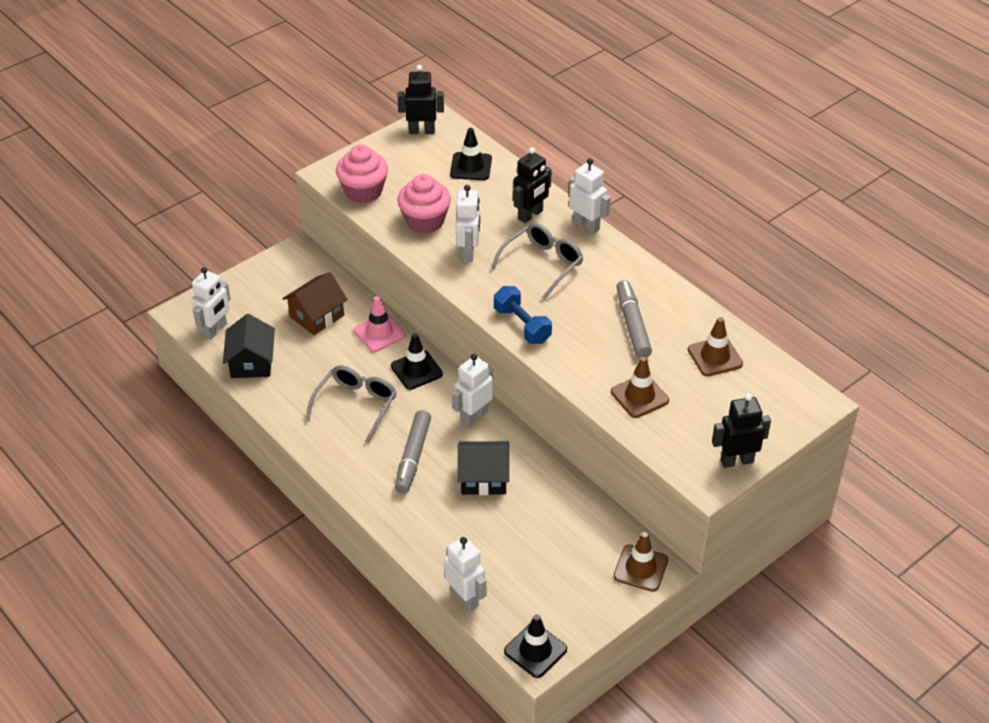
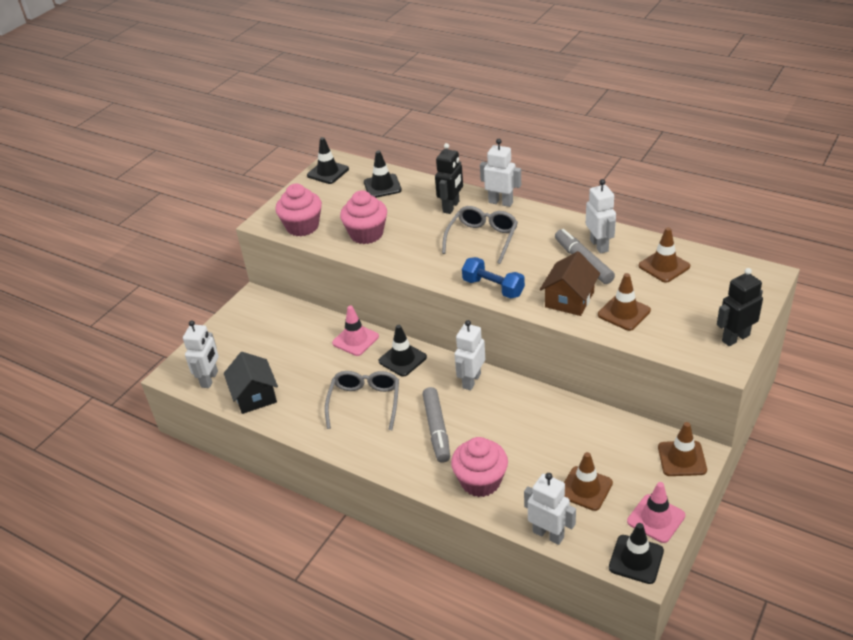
camera: 15 degrees left, 5 degrees down
(317, 316) = (294, 342): brown house -> brown house (569, 299)
(422, 131) = (328, 172): black robot -> black traffic cone
(428, 524) = (480, 481): none -> pink cupcake
(468, 252) = (416, 247): white robot -> white robot (599, 245)
(483, 478) = (507, 428): black house -> none
(526, 566) = (585, 488): none -> brown traffic cone
(578, 618) = (656, 518): none -> pink traffic cone

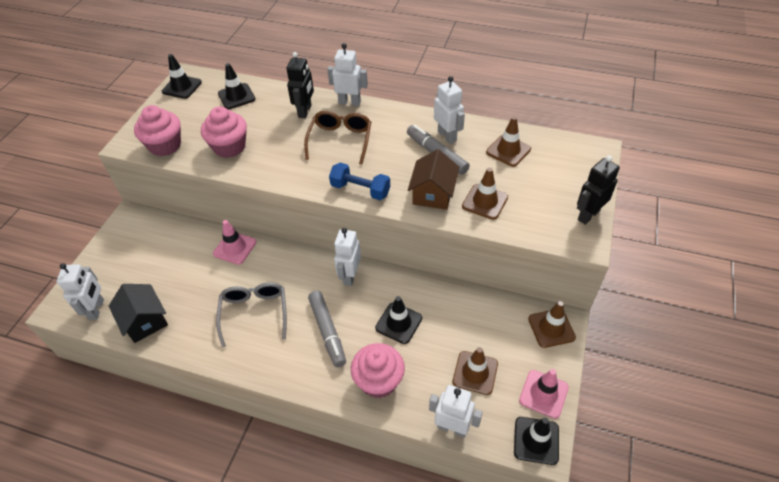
camera: 15 degrees left, 10 degrees up
(402, 359) = (282, 262): black traffic cone -> black traffic cone (399, 323)
(482, 238) = (340, 140): grey glasses -> brown glasses

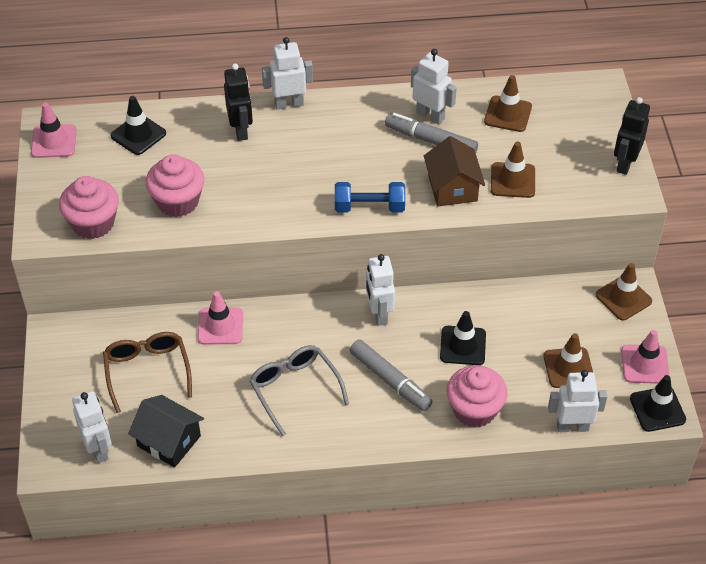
camera: 25 degrees left, 0 degrees up
(182, 87) = (54, 141): black traffic cone -> pink traffic cone
(340, 140) = (308, 155): brown glasses -> brown glasses (147, 371)

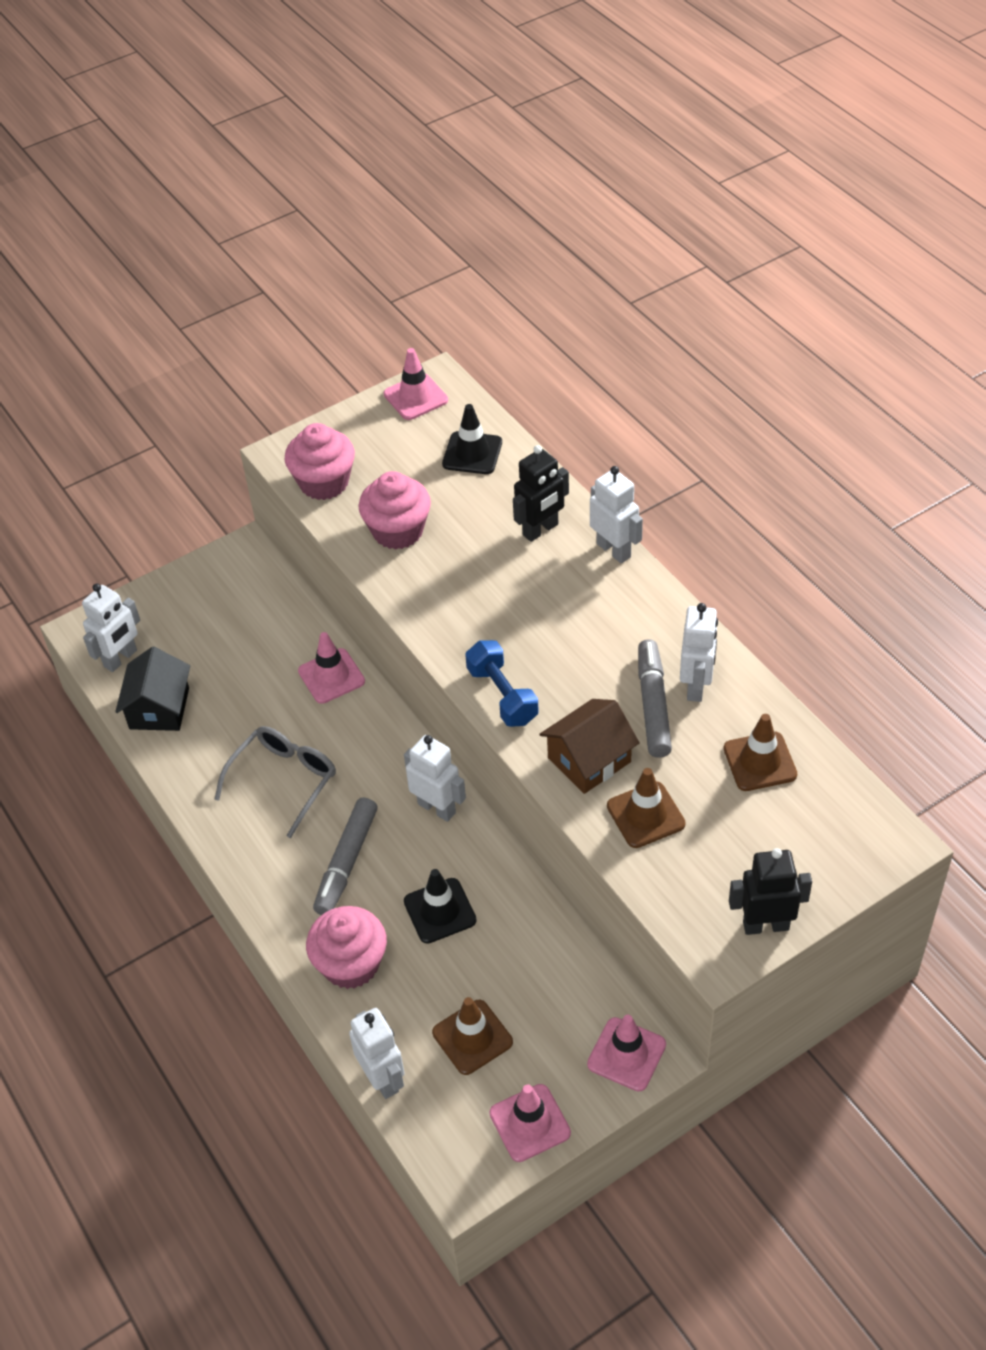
camera: 65 degrees right, 0 degrees up
(147, 371) = (237, 647): brown glasses -> none
(379, 314) = (437, 808): white robot -> white robot turned 75 degrees clockwise
(623, 298) = (626, 1054): brown traffic cone -> pink traffic cone
(657, 409) = (464, 1166): black traffic cone -> none

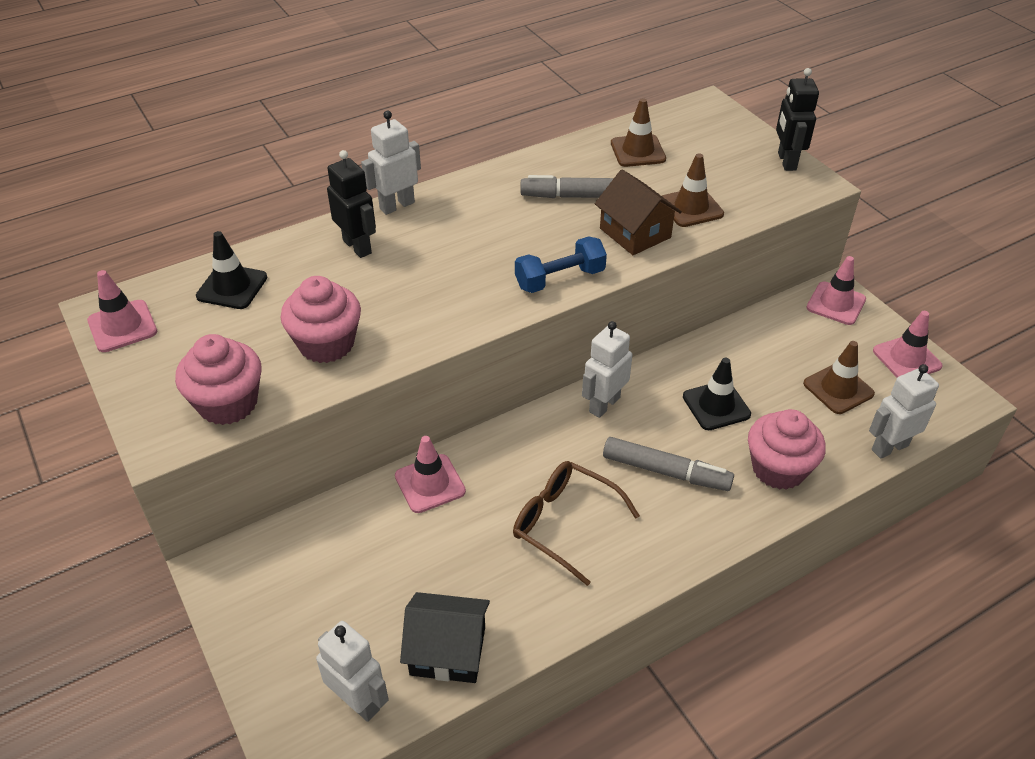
camera: 90 degrees left, 5 degrees down
(284, 780) = (564, 523): grey glasses -> brown glasses
(696, 686) = (560, 174): white robot -> none

